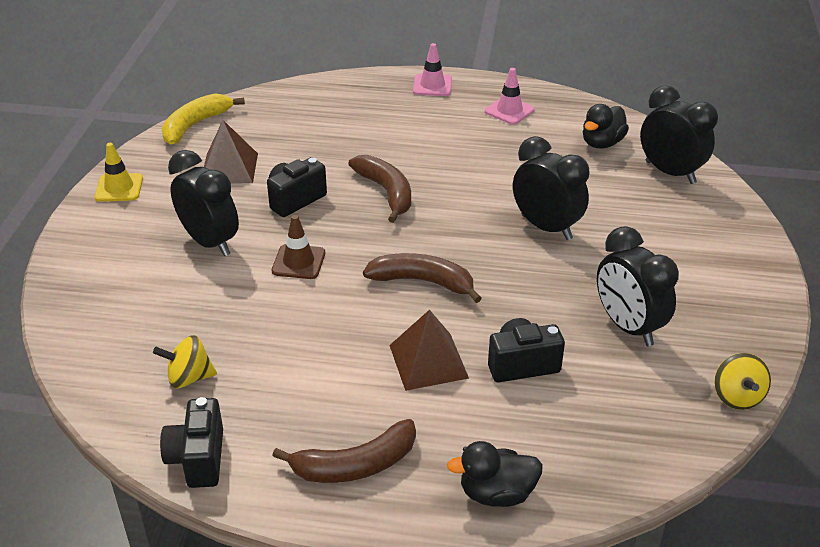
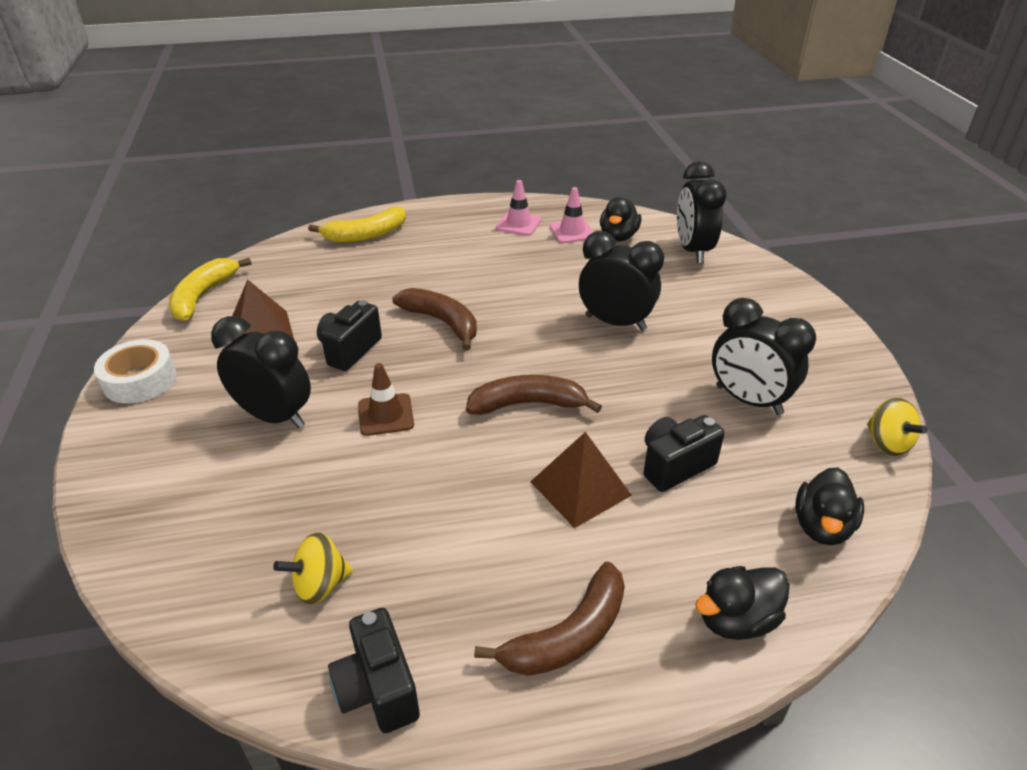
camera: 20 degrees left, 0 degrees up
(119, 188) = (140, 380): yellow traffic cone -> white tape
(359, 94) = (366, 235): none -> yellow banana
(432, 85) = (434, 214): pink traffic cone -> pink traffic cone (572, 231)
(621, 447) = (822, 526): none -> black duck
(670, 172) = (692, 250): black clock -> black clock turned 120 degrees counterclockwise

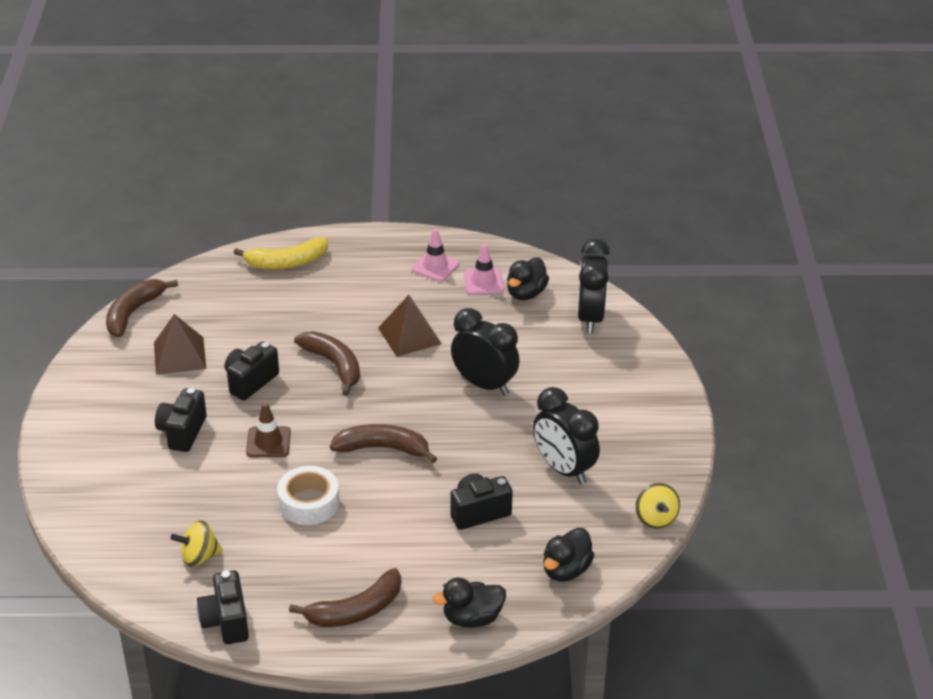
camera: 10 degrees right, 0 degrees up
(140, 380) = (80, 387): white tape -> white tape (309, 503)
(203, 296) = (133, 313): yellow banana -> brown banana
(274, 416) = (182, 432): black clock -> black camera
(580, 488) = (400, 518): brown pyramid -> brown pyramid (409, 335)

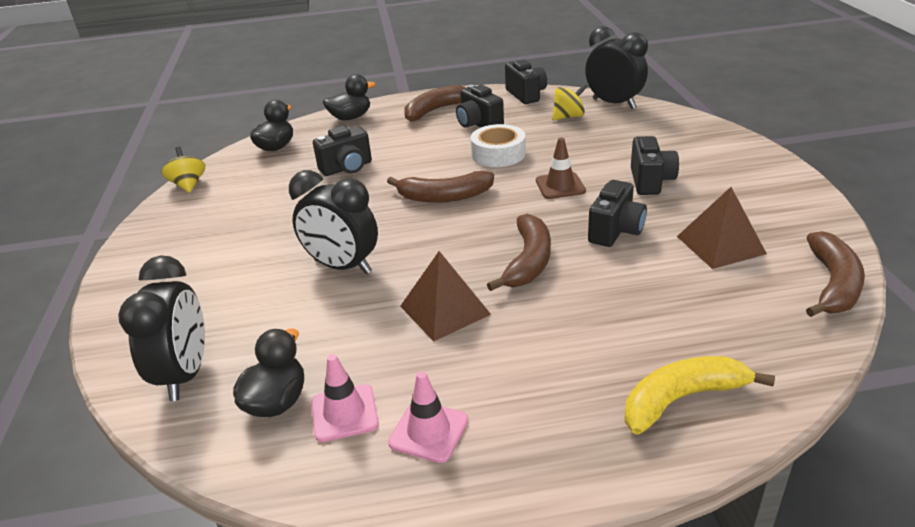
camera: 175 degrees right, 5 degrees down
(311, 565) = (478, 124): none -> black camera
(334, 365) = (528, 261): brown banana -> brown banana turned 120 degrees counterclockwise
(563, 469) = (264, 206): black clock -> black clock (614, 104)

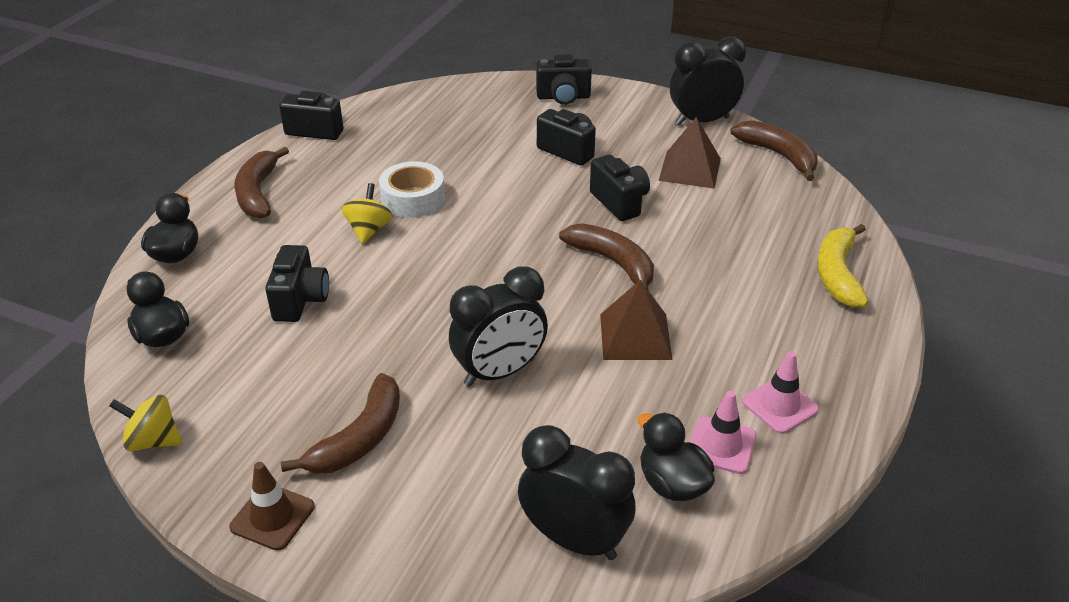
camera: 60 degrees left, 5 degrees up
(444, 197) = (450, 262): brown banana -> brown banana (360, 438)
(478, 124) = (334, 182): black camera -> black camera (563, 97)
(560, 186) = (517, 194): brown traffic cone -> brown traffic cone (272, 517)
(568, 117) = (400, 131): yellow spinning top -> yellow spinning top (369, 230)
(614, 104) = (412, 99): black clock -> black clock (702, 121)

